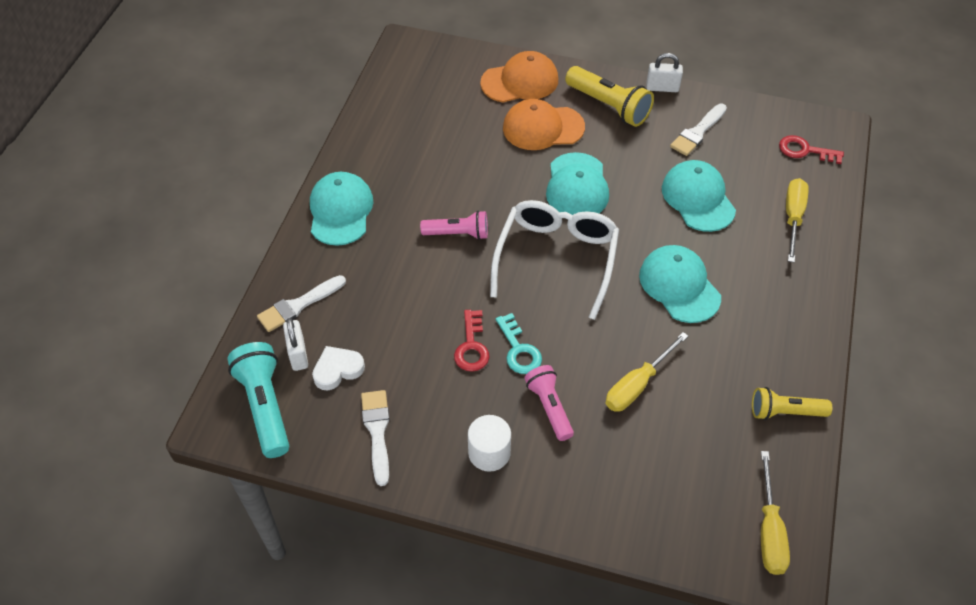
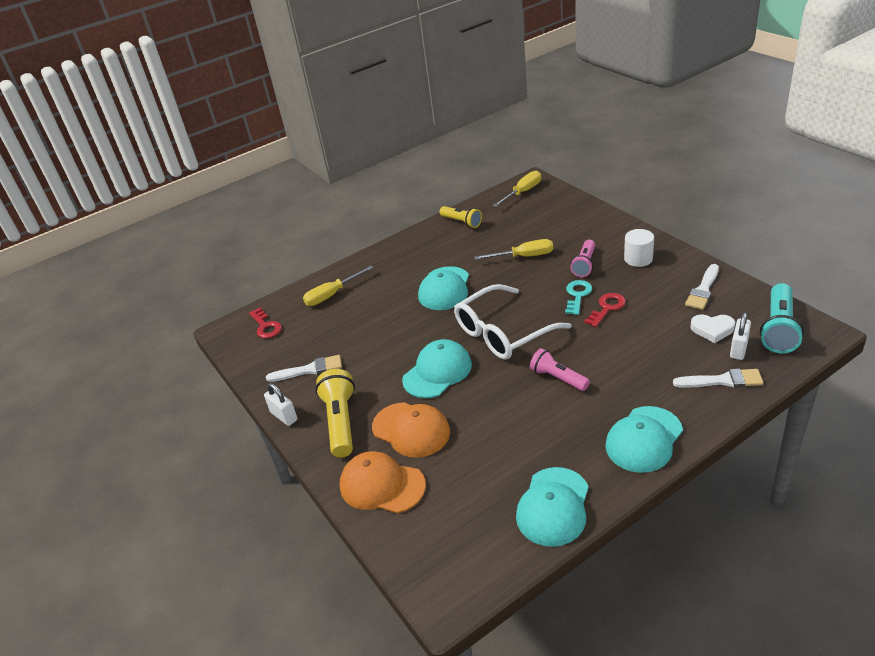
camera: 135 degrees left, 15 degrees down
(698, 198) = (369, 328): turquoise cap -> turquoise cap (553, 506)

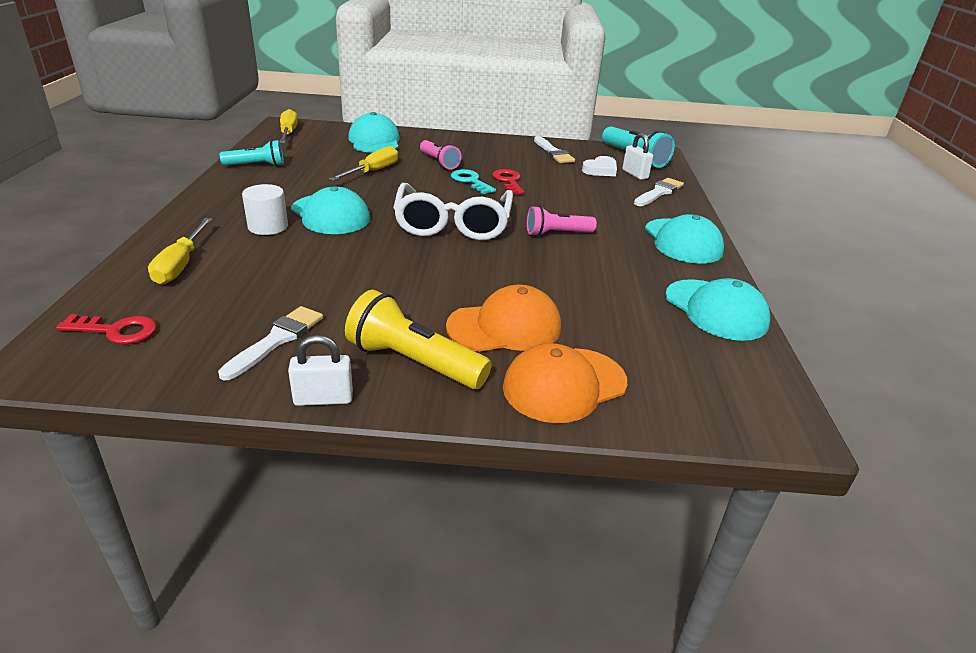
camera: 60 degrees left, 5 degrees down
(437, 372) = (444, 274): turquoise cap -> turquoise cap (374, 141)
(462, 222) = (256, 165): yellow flashlight -> turquoise flashlight
(638, 259) = (475, 148): white cylinder -> white cylinder (268, 226)

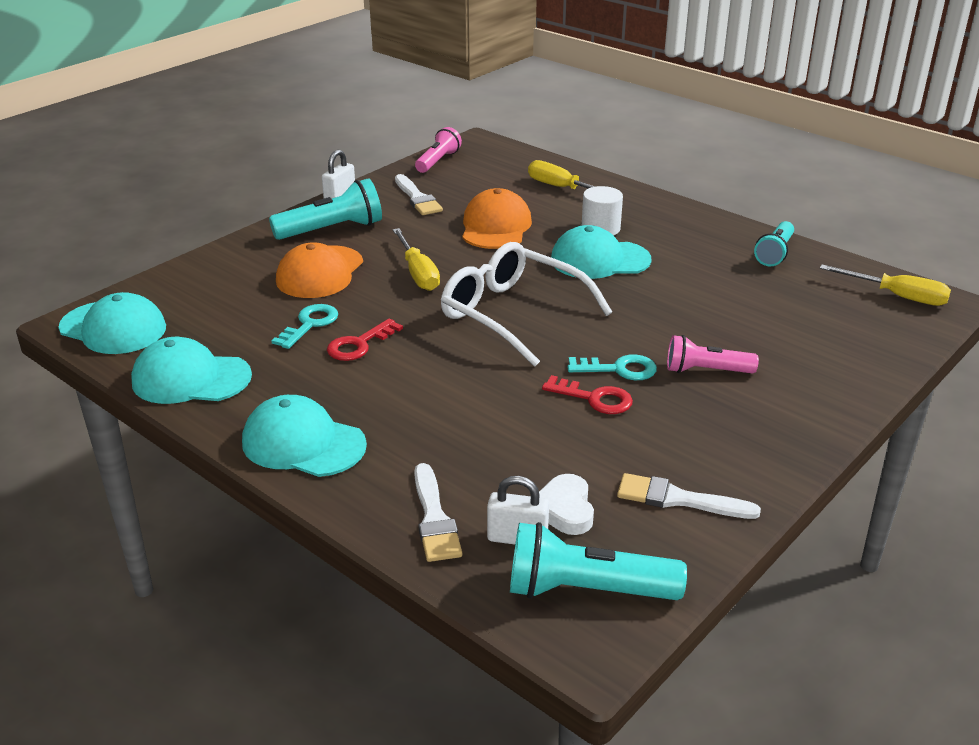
camera: 130 degrees right, 0 degrees up
(116, 331) = (490, 161): red key -> red key (359, 345)
(373, 171) = (705, 314): yellow screwdriver -> yellow screwdriver (418, 273)
(374, 141) = (831, 349): turquoise cap -> turquoise cap (113, 328)
(414, 362) = (332, 230): yellow flashlight -> turquoise flashlight
(557, 234) = (422, 365): pink flashlight -> pink flashlight (438, 161)
(564, 385) = (234, 267): orange cap -> orange cap (496, 227)
(581, 294) = (310, 324): none -> turquoise key

